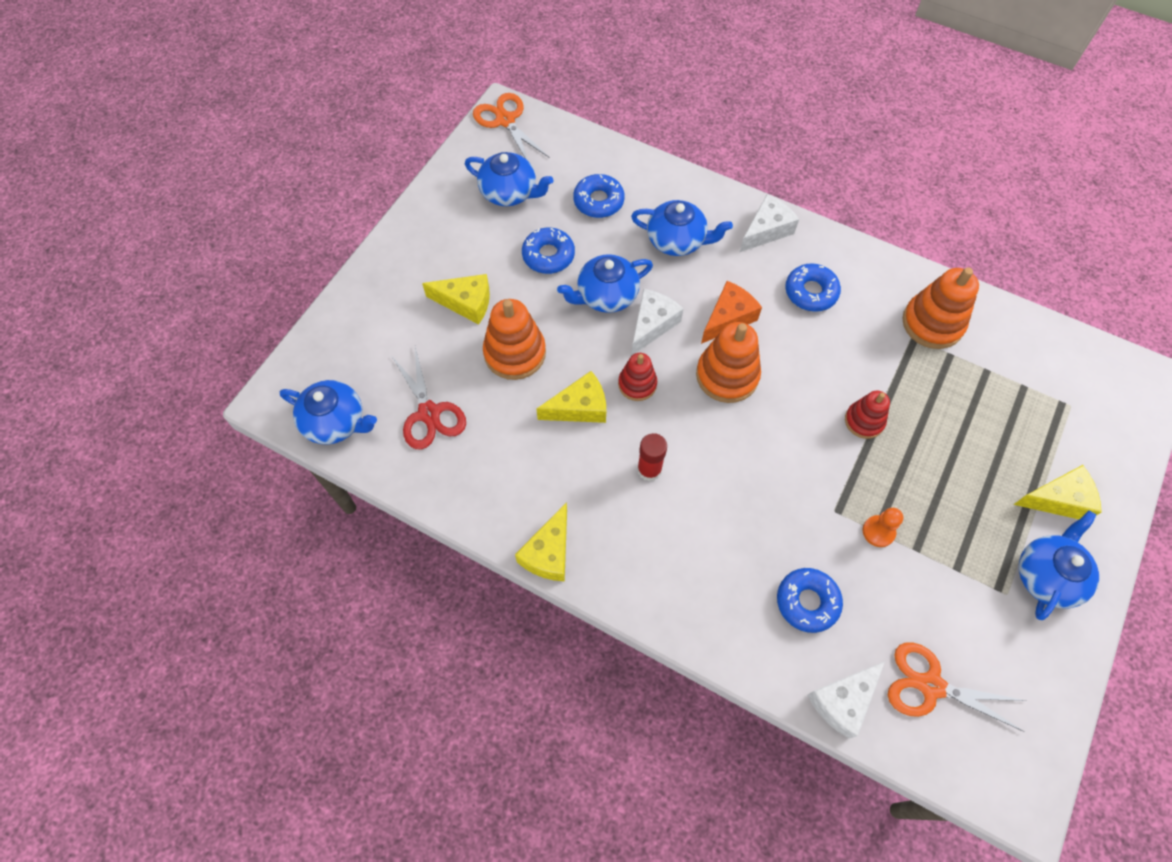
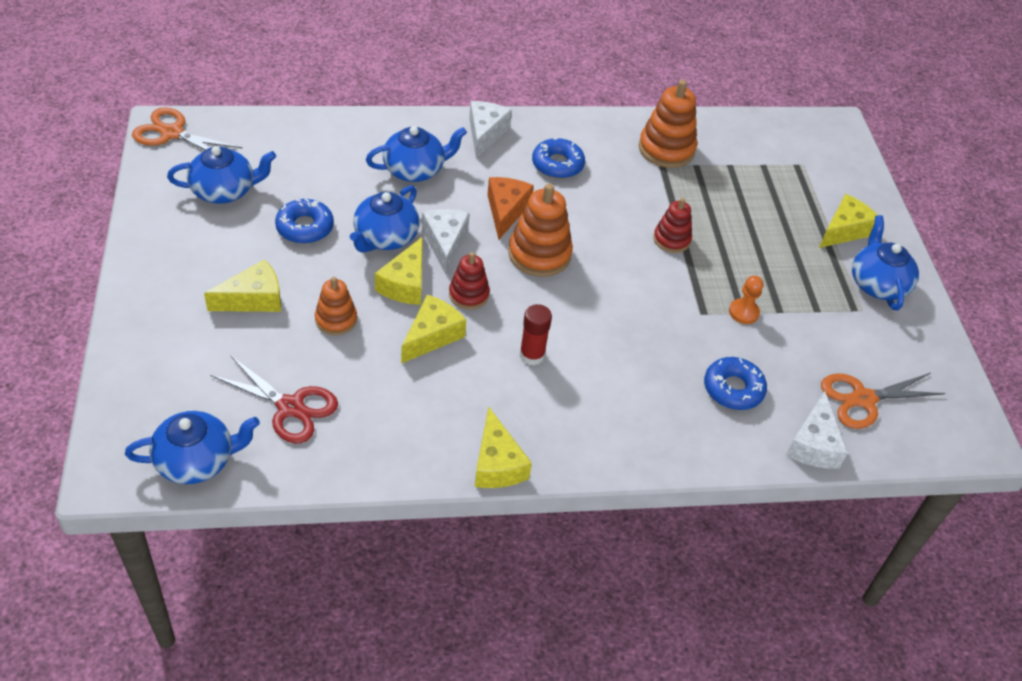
camera: 40 degrees left, 15 degrees down
(515, 353) = (336, 319): orange stacking toy -> orange stacking toy, size x0.61
(592, 347) = (405, 284): none -> yellow cheese
(598, 201) = (318, 166): blue donut -> none

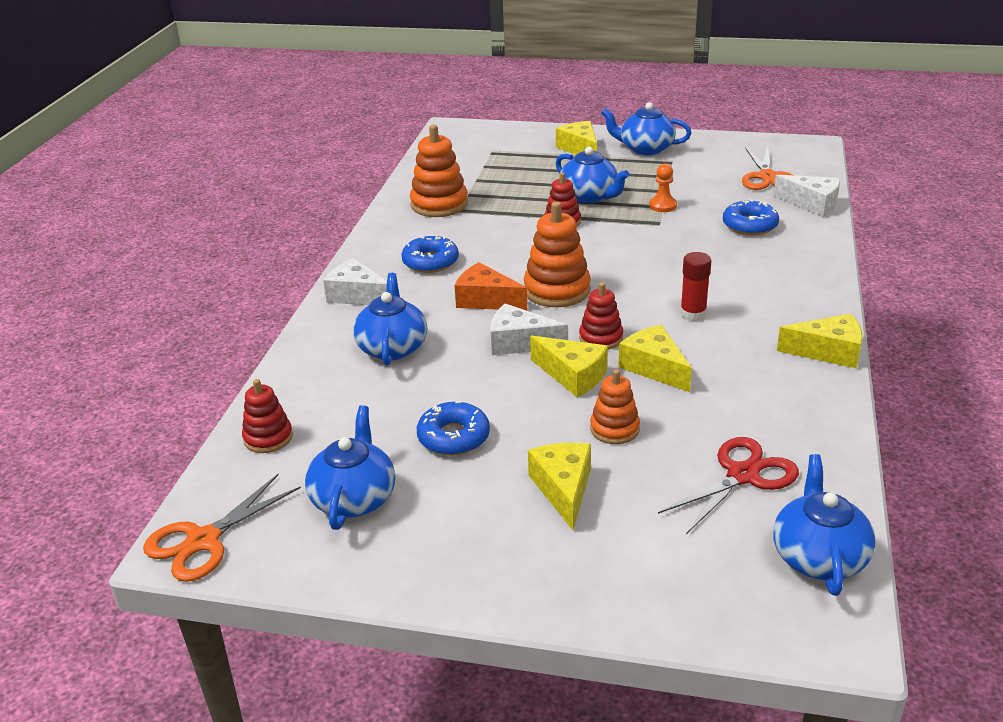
camera: 65 degrees left, 15 degrees down
(283, 133) = (268, 438): none -> red stacking toy
(385, 237) = (495, 380): blue teapot -> blue teapot (590, 196)

